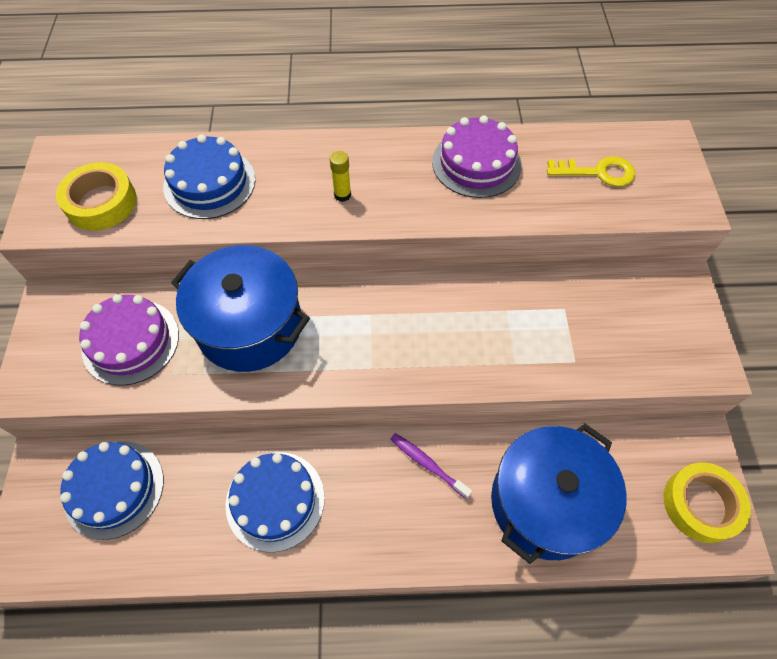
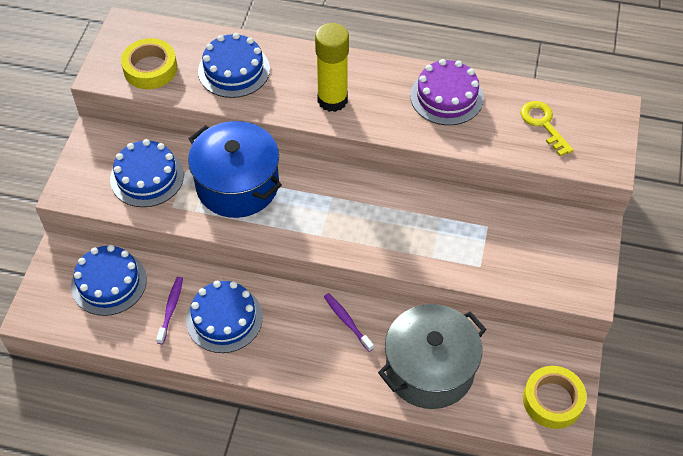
camera: 15 degrees right, 5 degrees down
(130, 341) = (147, 177): purple cake -> blue cake
(203, 506) = (171, 309): none -> purple toothbrush
(342, 195) = (332, 100): yellow glue stick -> yellow glue stick, size x2.23
(545, 502) = (429, 369): blue pot -> grey pot
(598, 172) = (543, 124): yellow key -> yellow key turned 135 degrees counterclockwise

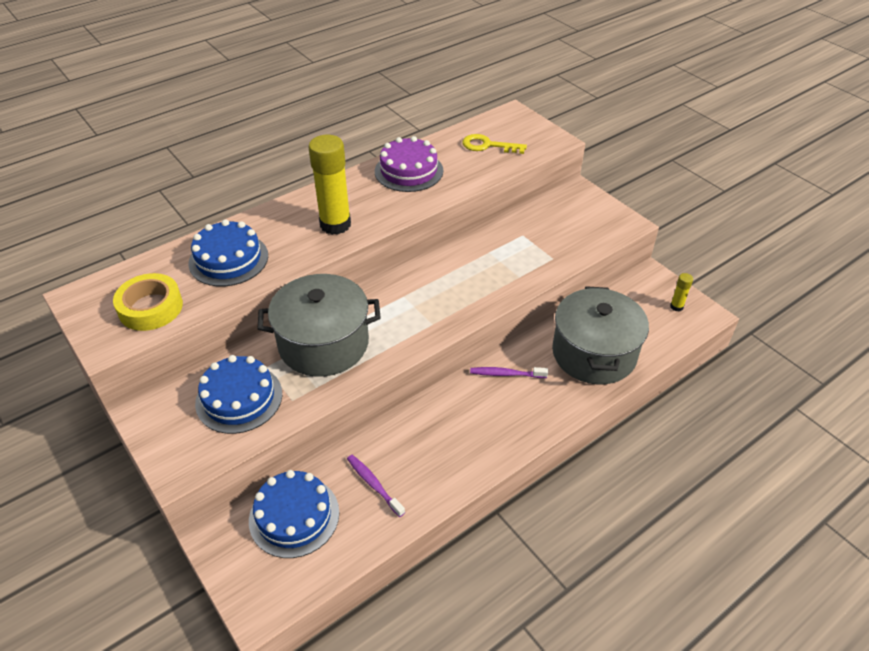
camera: 50 degrees left, 10 degrees down
(224, 318) = (423, 451): blue cake -> none
(237, 185) = (323, 343): blue pot -> grey pot
(552, 400) = (676, 306): yellow tape -> yellow glue stick

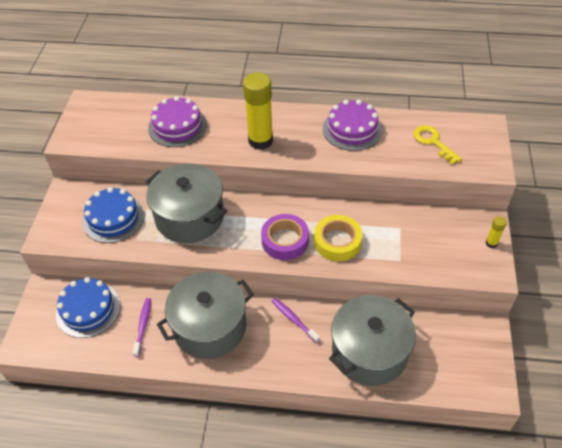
camera: 45 degrees right, 5 degrees up
(151, 308) = (109, 132): yellow tape -> yellow tape (337, 242)
(228, 259) = (177, 126): blue cake -> purple cake
(440, 435) = (209, 327): none -> grey pot
(442, 304) = (285, 241): none -> purple tape
(676, 306) = (477, 366): yellow glue stick -> yellow glue stick (491, 243)

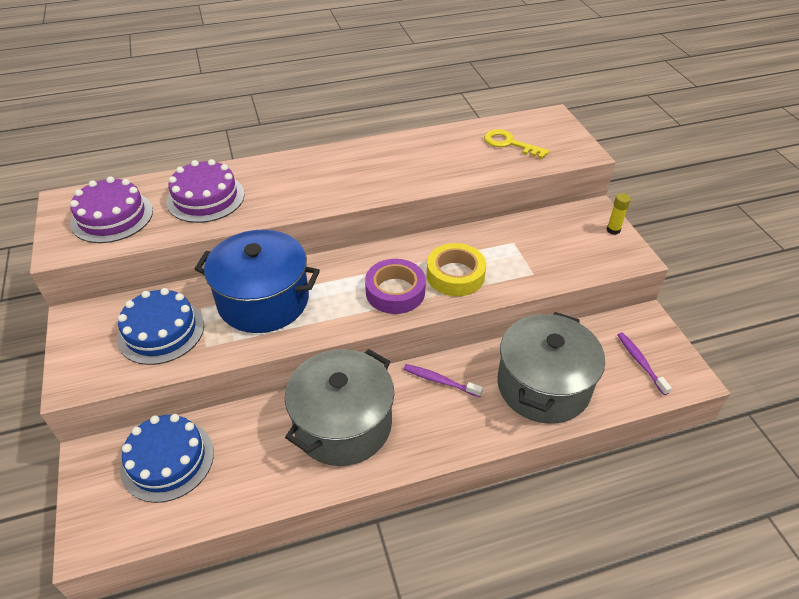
camera: 25 degrees left, 5 degrees down
(143, 326) = (255, 454): purple toothbrush -> purple toothbrush (640, 362)
(189, 217) = (263, 300): grey pot -> blue pot
(260, 141) = (319, 188): yellow glue stick -> none
(352, 129) = (417, 152): purple cake -> purple cake (112, 217)

